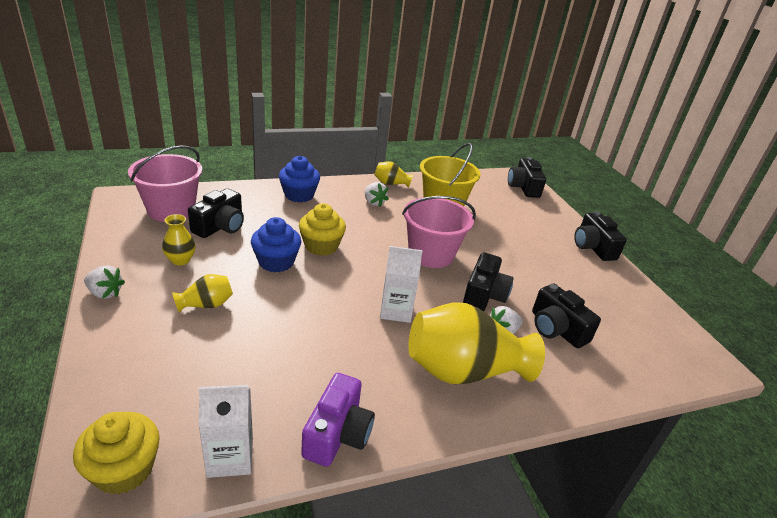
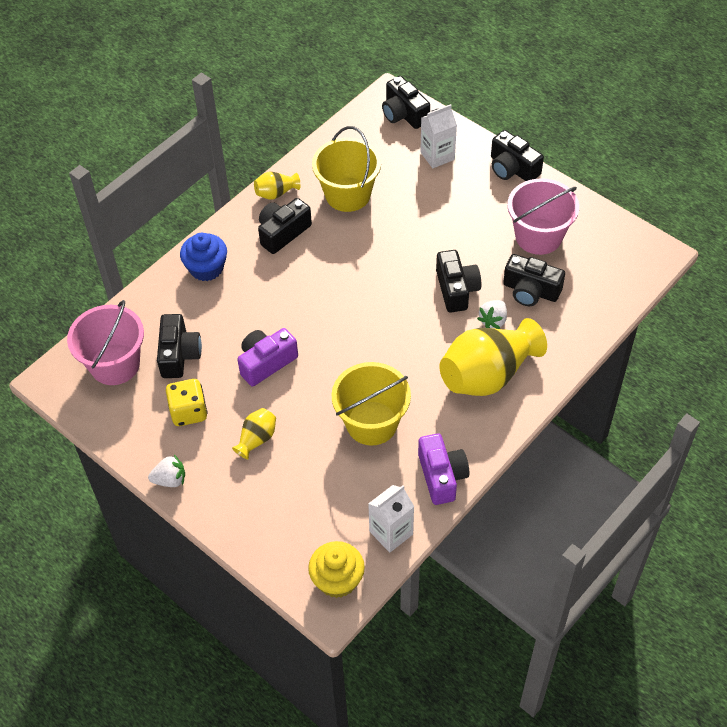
camera: 25 degrees left, 20 degrees up
(180, 260) = (189, 412): yellow vase -> yellow dice
(276, 262) = (266, 363): blue cupcake -> purple camera
(315, 348) = (371, 423): none -> yellow bucket
(321, 246) = (286, 320): yellow cupcake -> none
(374, 202) = (283, 233): white strawberry -> black camera
(396, 310) = (401, 351): white carton -> white carton (437, 156)
(431, 254) = (383, 269): pink bucket -> pink bucket (538, 236)

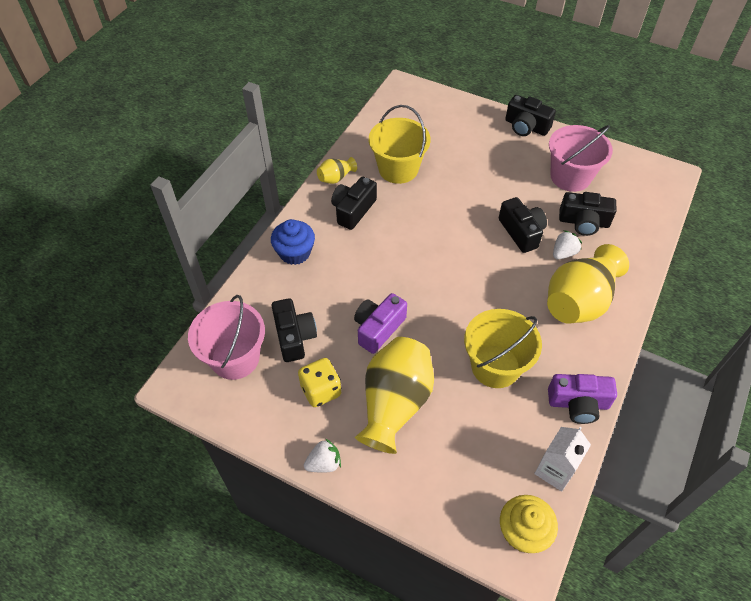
camera: 15 degrees left, 0 degrees up
(257, 439) = (394, 404): yellow vase -> yellow vase, size x2.16
(404, 114) = (421, 98): black camera -> none
(437, 156) = (461, 126): white carton -> none
(441, 476) = (578, 404): purple camera -> purple camera turned 120 degrees clockwise
(493, 320) = (563, 253): white strawberry -> white strawberry turned 150 degrees counterclockwise

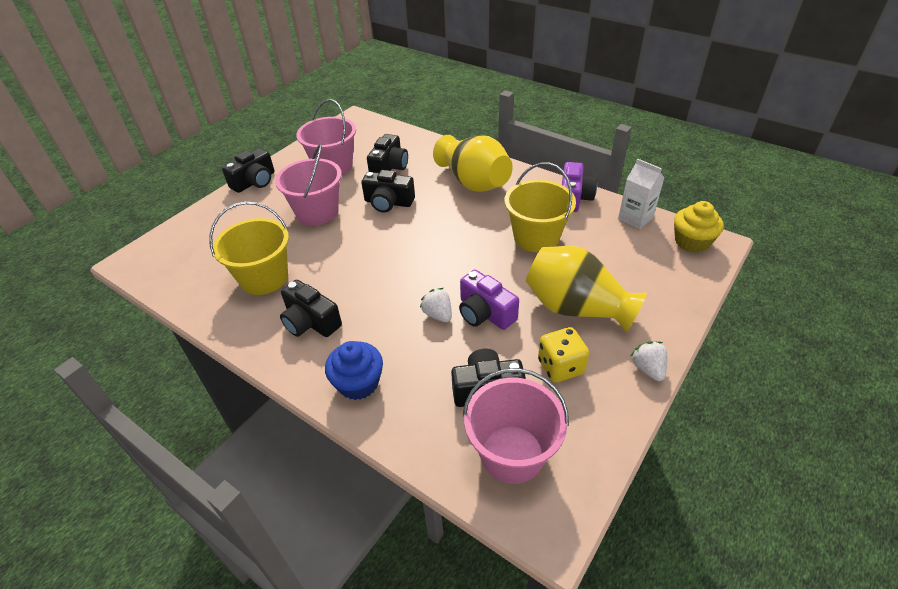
camera: 80 degrees left, 10 degrees down
(336, 178) = (250, 335): yellow vase -> none
(492, 182) = (317, 212): none -> pink bucket
(521, 232) = (388, 202): black camera -> black camera turned 150 degrees counterclockwise
(563, 253) = (420, 182): white strawberry -> white strawberry (438, 315)

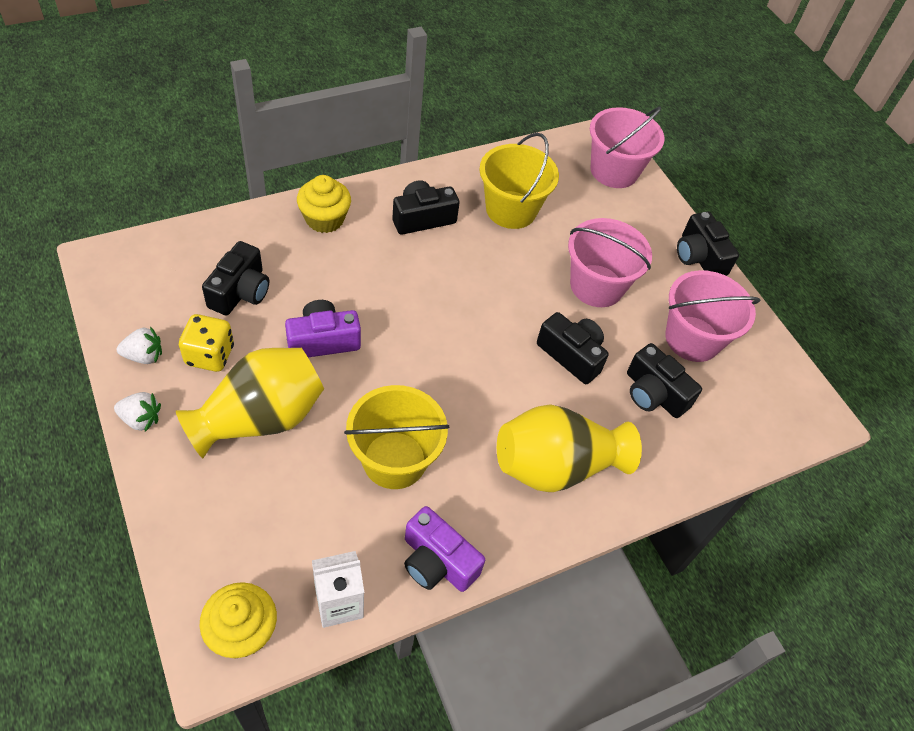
camera: 110 degrees right, 10 degrees up
(358, 383) = (324, 219): blue cupcake -> yellow cupcake
(388, 202) = (571, 355): black camera -> black camera turned 90 degrees clockwise
(438, 315) = (353, 305): white strawberry -> white strawberry (144, 356)
(512, 454) = (171, 272): pink bucket -> pink bucket (614, 171)

